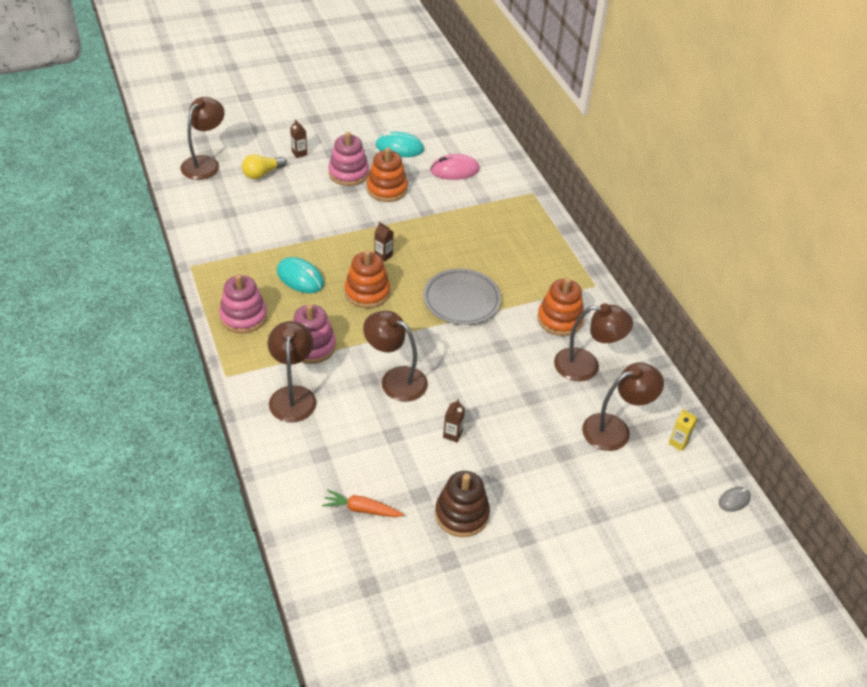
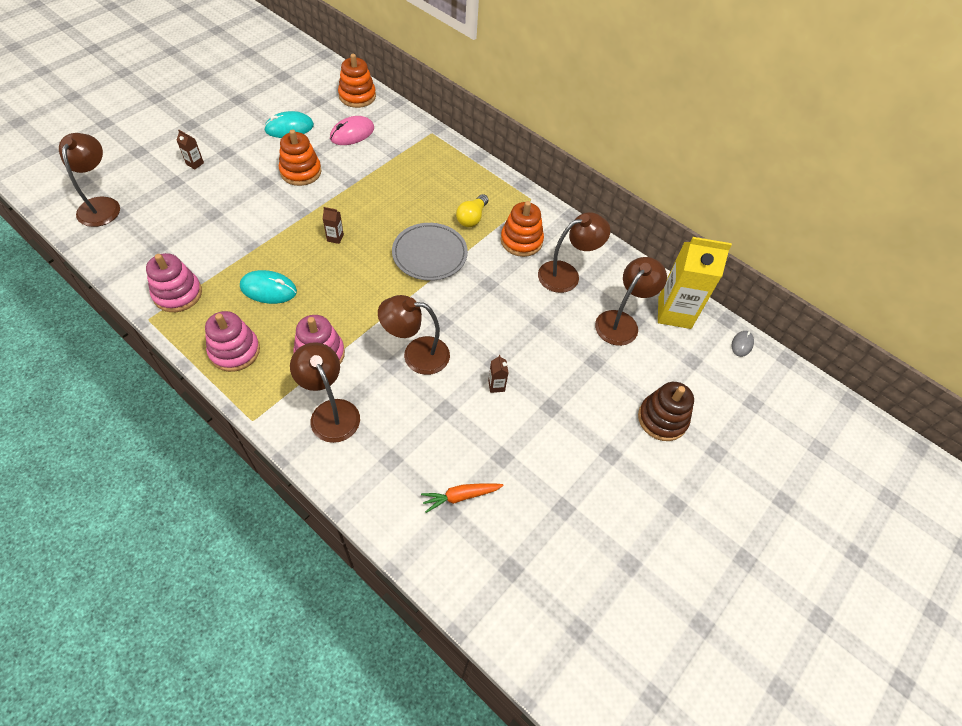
camera: 30 degrees left, 10 degrees up
(262, 173) = (169, 196): yellow light bulb -> yellow light bulb (472, 218)
(348, 173) = (255, 168): pink stacking toy -> pink stacking toy (178, 294)
(367, 292) = (341, 279): orange stacking toy -> orange stacking toy (357, 96)
(461, 514) = (548, 458): brown stacking toy -> brown stacking toy (662, 419)
(678, 442) = (674, 313): yellow carton -> yellow carton, size x2.49

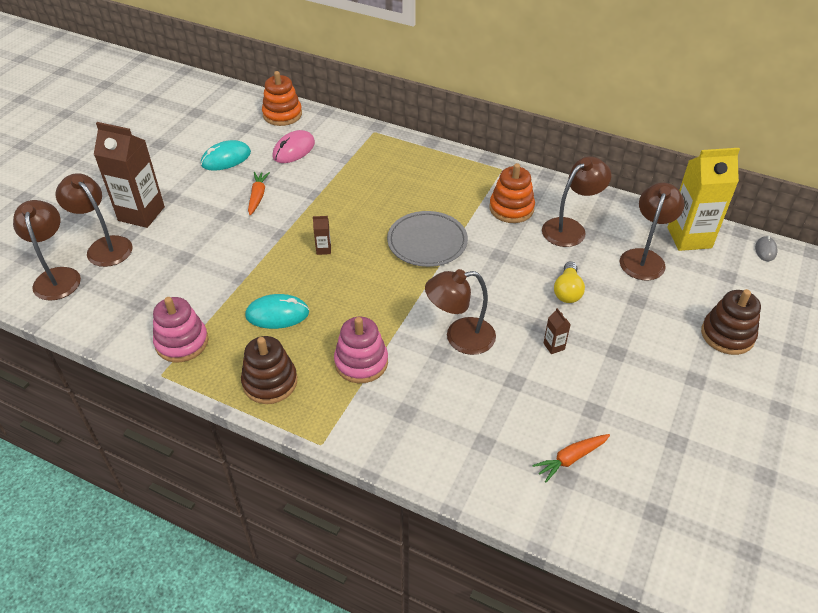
camera: 10 degrees left, 10 degrees down
(195, 163) = (141, 214): brown carton -> brown carton, size x2.49
(234, 351) = (270, 382): pink stacking toy -> brown stacking toy
(301, 172) = (258, 196): orange stacking toy -> orange carrot
(331, 412) = (399, 414): brown lamp -> brown lamp (104, 246)
(472, 218) = (452, 199): yellow light bulb -> yellow light bulb (567, 291)

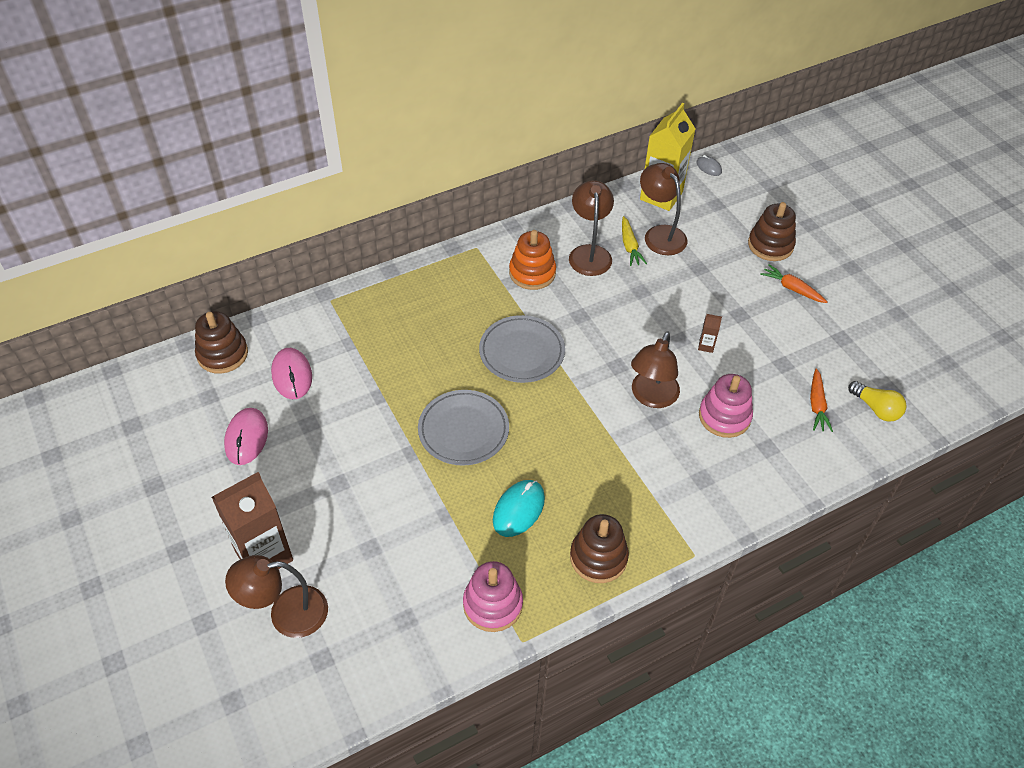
camera: 55 degrees left, 5 degrees up
(57, 276) = (295, 679): brown lamp -> none
(226, 158) = (246, 438): turquoise mouse -> pink mouse
(258, 196) = (336, 441): orange carrot -> orange carrot (792, 288)
(282, 114) = (222, 354): orange stacking toy -> brown stacking toy
(323, 249) = (463, 430): brown carton -> grey plate
(361, 362) = (626, 479): pink stacking toy -> pink stacking toy (724, 416)
(567, 291) = (656, 300): yellow light bulb -> yellow light bulb (876, 408)
(607, 247) = (629, 246): none -> yellow carrot

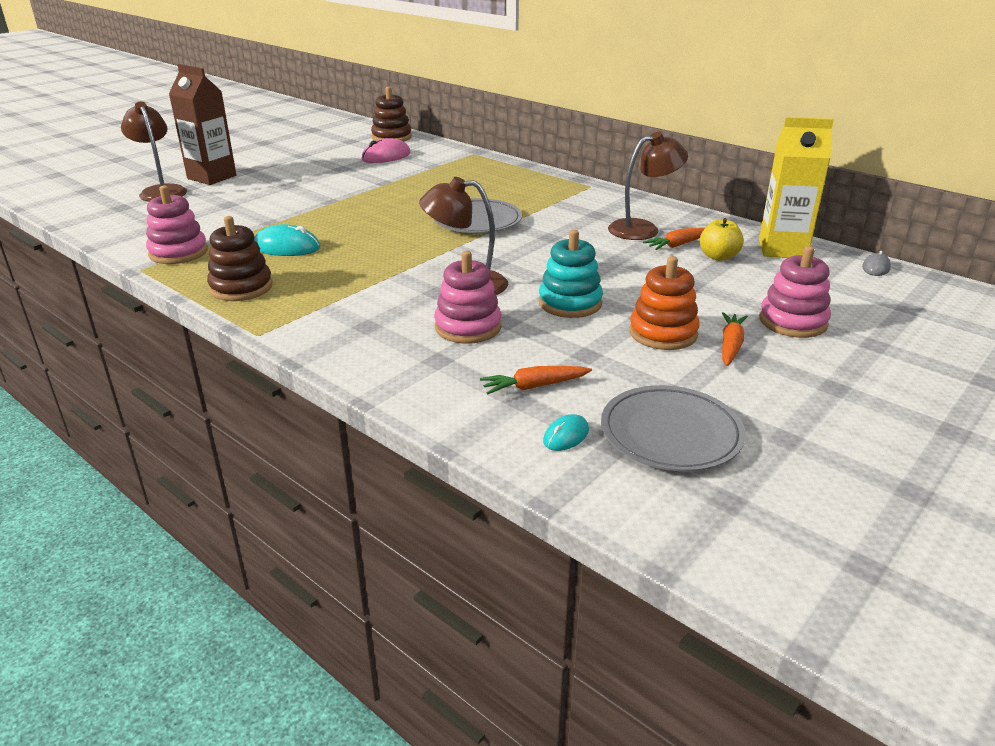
camera: 70 degrees right, 20 degrees down
(246, 438) = (317, 155): pink mouse -> none
(463, 430) = (366, 214): grey plate -> grey plate (671, 433)
(532, 273) = (584, 210): orange stacking toy -> orange stacking toy (663, 333)
(629, 246) = (678, 245): yellow carrot -> orange carrot
(660, 234) = (718, 257): brown lamp -> yellow apple
(706, 346) = (570, 303): brown carton -> turquoise stacking toy
(770, 245) = (792, 322): brown stacking toy -> pink stacking toy
(876, 408) = (566, 436): yellow light bulb -> turquoise mouse

